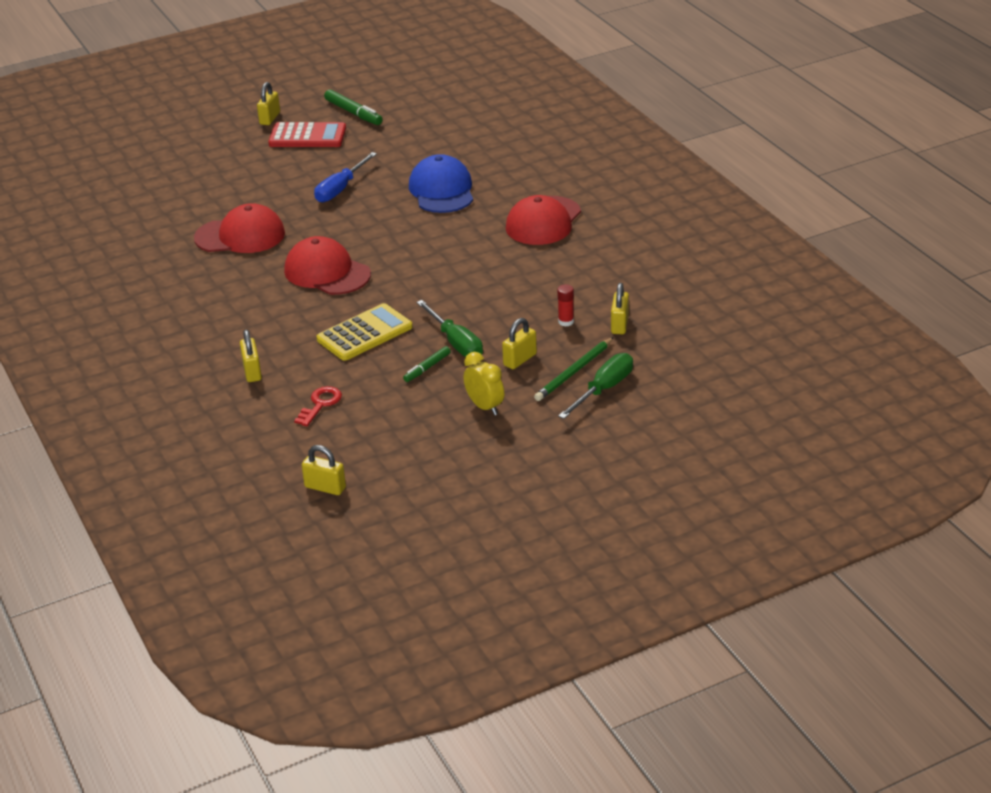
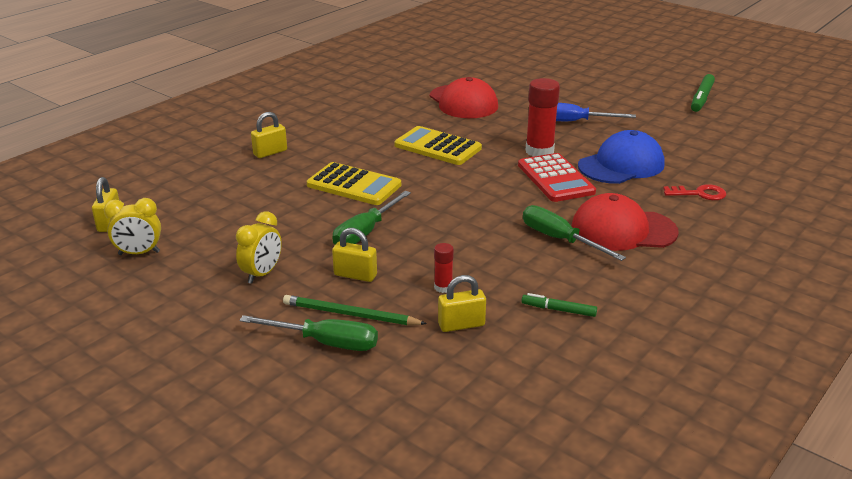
camera: 65 degrees right, 5 degrees down
(269, 118) = (648, 71): yellow padlock -> none
(307, 136) = (640, 90): red calculator -> red calculator (555, 178)
(320, 404) = (234, 191): red key -> red key (699, 194)
(327, 272) = (437, 147): red cap -> yellow calculator
(382, 222) = (539, 151): none -> red glue stick
(399, 472) = (139, 253): none -> yellow clock
(427, 368) = (314, 228): green marker -> green marker (559, 310)
(536, 253) = (559, 239): none -> green screwdriver

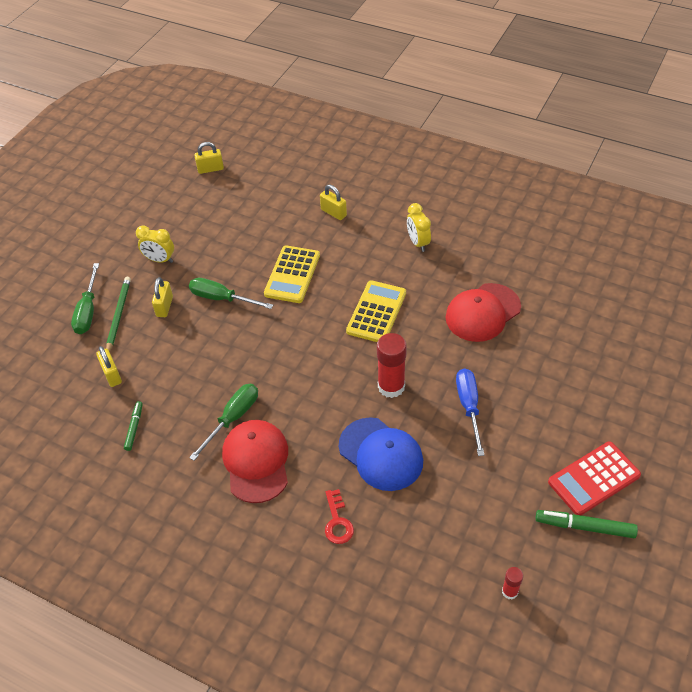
camera: 80 degrees right, 20 degrees up
(139, 253) = (176, 196): yellow clock -> yellow clock (418, 243)
(443, 287) = (155, 357): red glue stick -> red glue stick (510, 591)
(555, 178) = (338, 405): red calculator -> red calculator (593, 479)

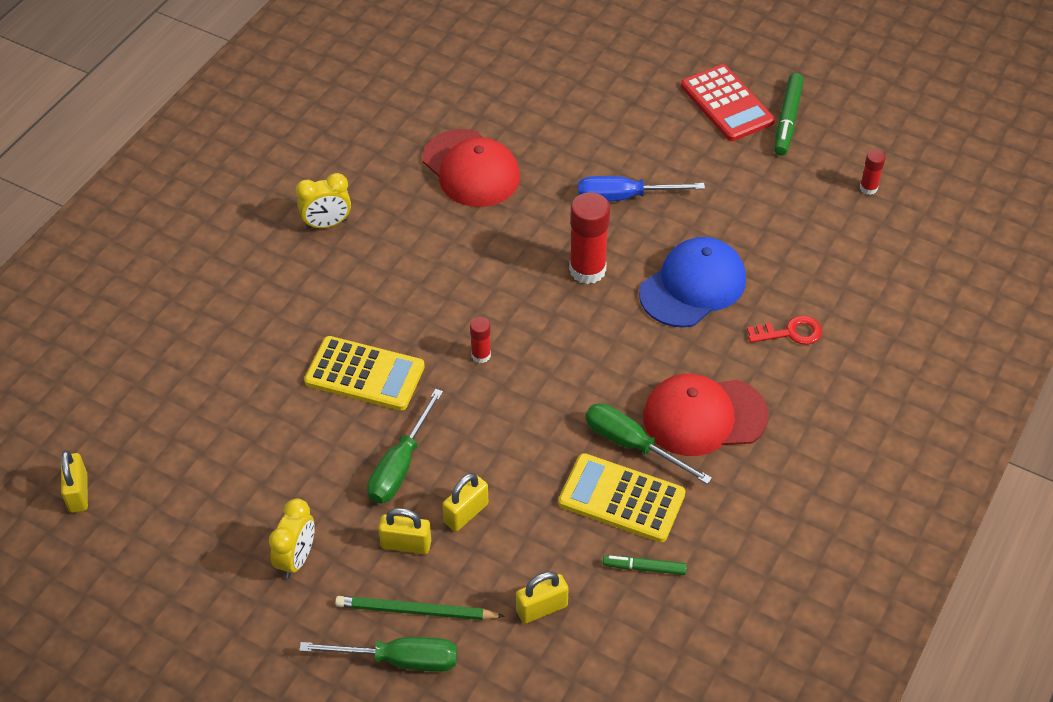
camera: 90 degrees left, 0 degrees up
(309, 331) = (481, 355): none -> red glue stick
(333, 212) = (238, 320): yellow padlock -> yellow padlock (466, 513)
(376, 312) = (455, 278): yellow calculator -> yellow calculator (621, 498)

